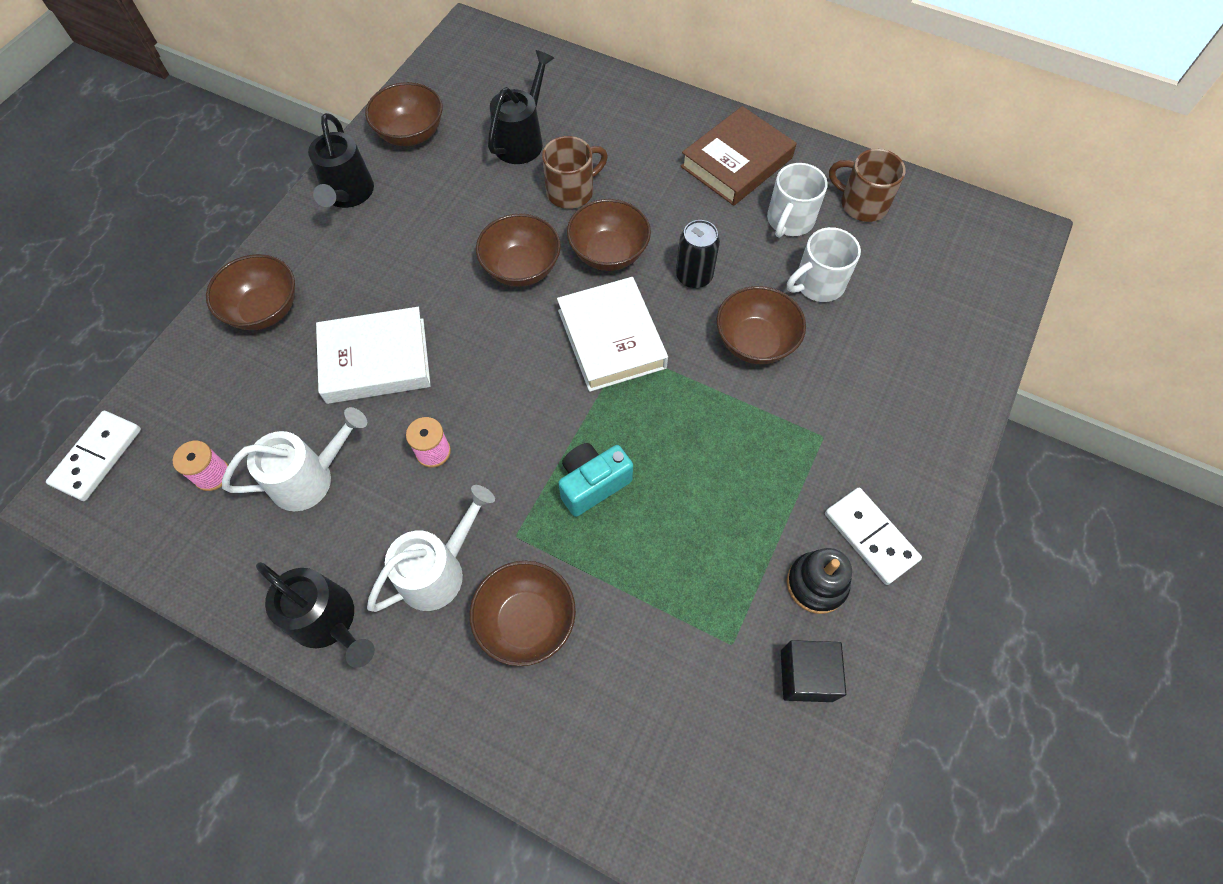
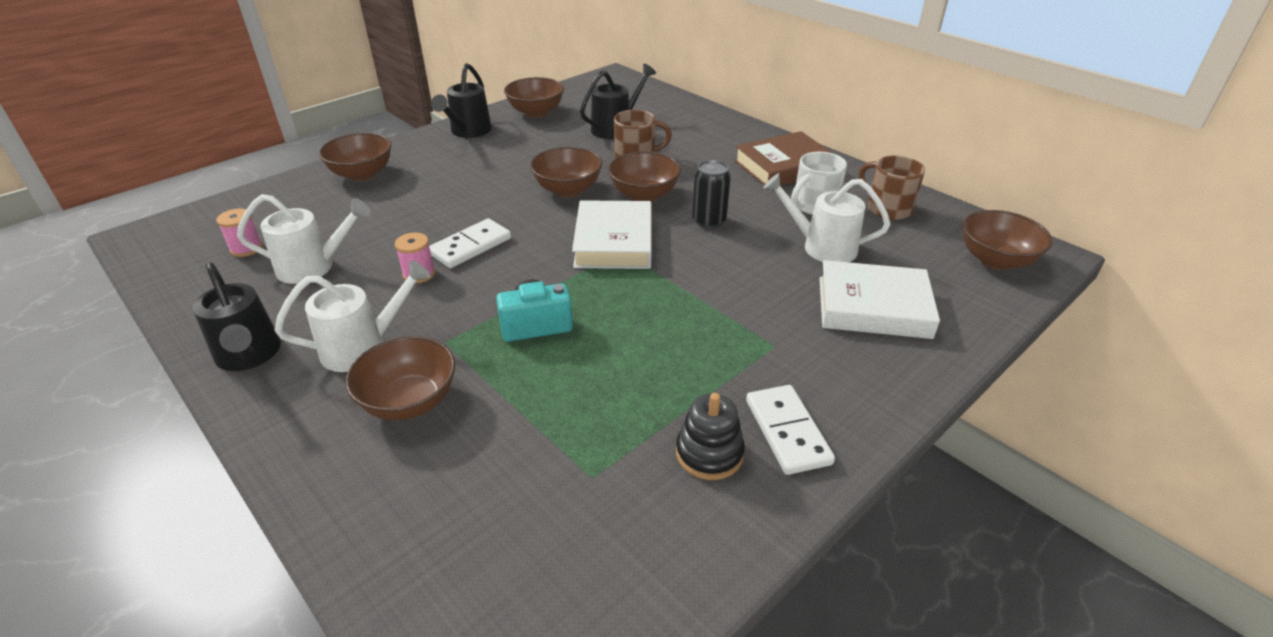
camera: 20 degrees right, 25 degrees down
(98, 457) = (181, 221): white domino -> white domino (470, 246)
(376, 360) = (418, 215): white book -> white book (873, 307)
(755, 342) = (741, 270): brown bowl -> brown bowl (995, 260)
(806, 675) = (656, 527): black cube -> none
(818, 284) = (821, 247): white mug -> white watering can

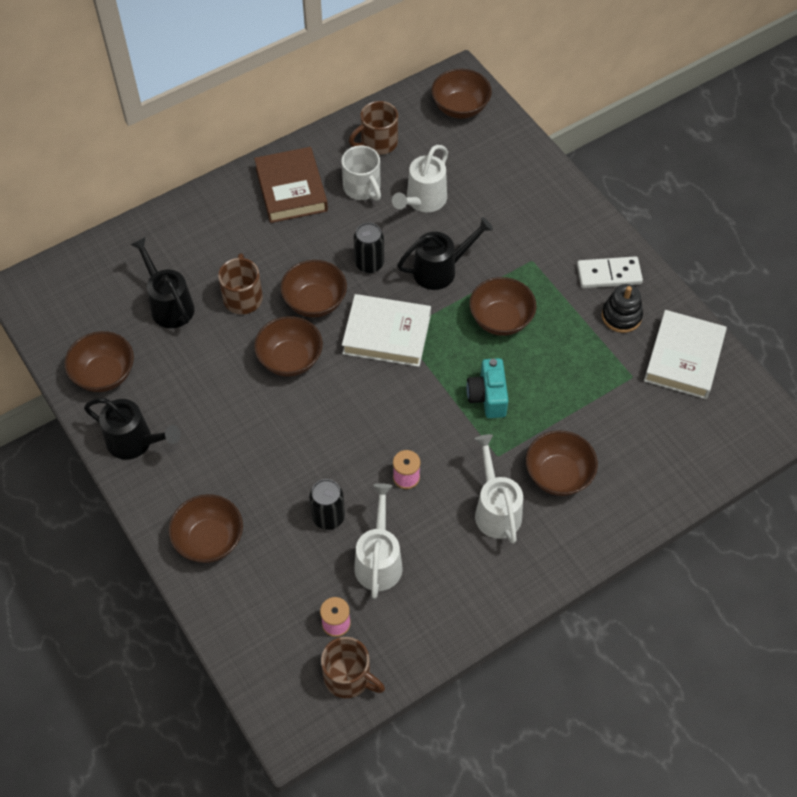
camera: 80 degrees left, 20 degrees up
(179, 262) = (348, 677): none -> brown mug
(249, 356) = (494, 587): black watering can -> black watering can (441, 270)
(375, 231) = (328, 517): none -> black can
(470, 246) = (371, 439): white domino -> none
(662, 325) = (501, 319): none -> brown bowl
(873, 307) = (501, 195): white book -> white book (683, 358)

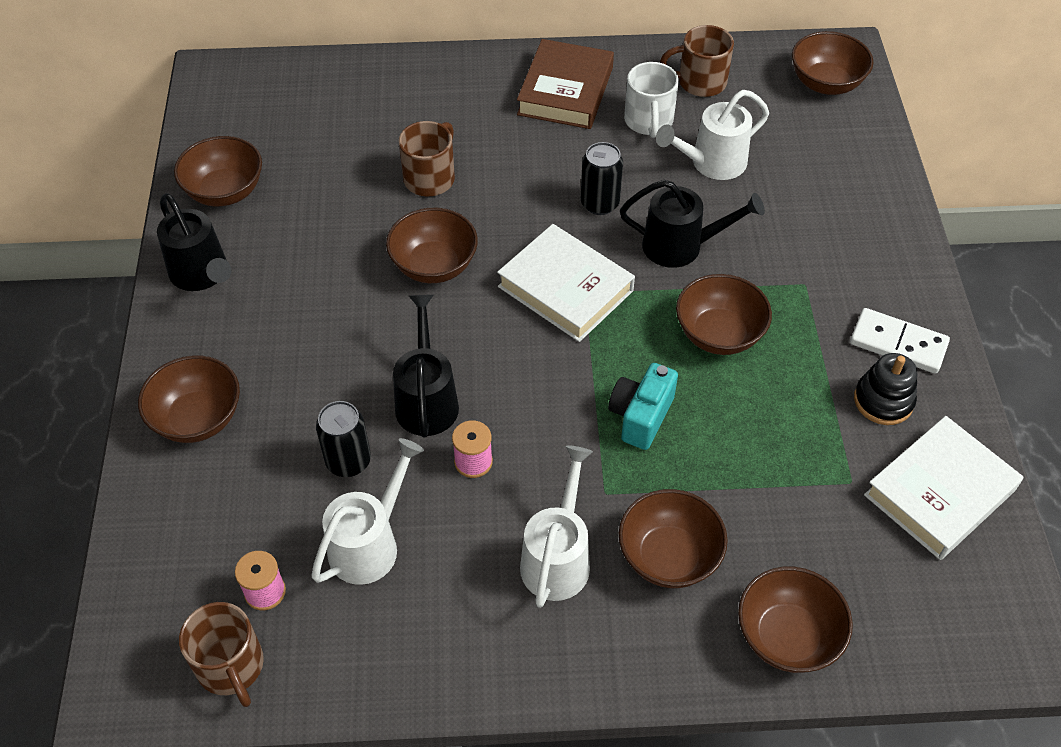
camera: 30 degrees right, 5 degrees down
(169, 304) = (345, 151): black watering can -> black watering can (426, 399)
(315, 302) = (507, 217): brown bowl -> brown bowl (787, 636)

